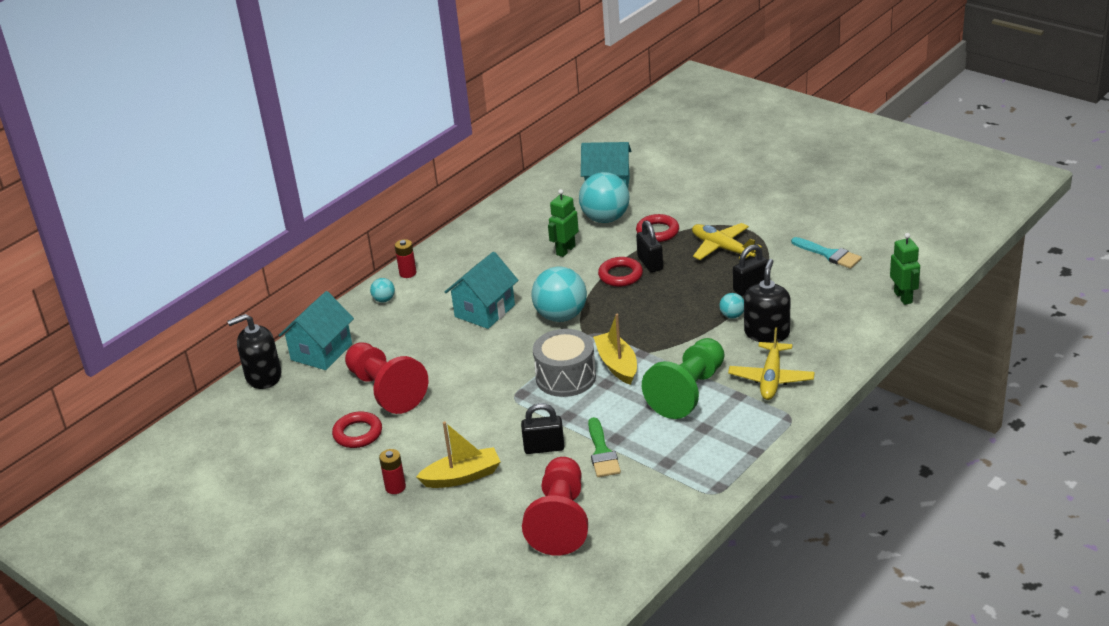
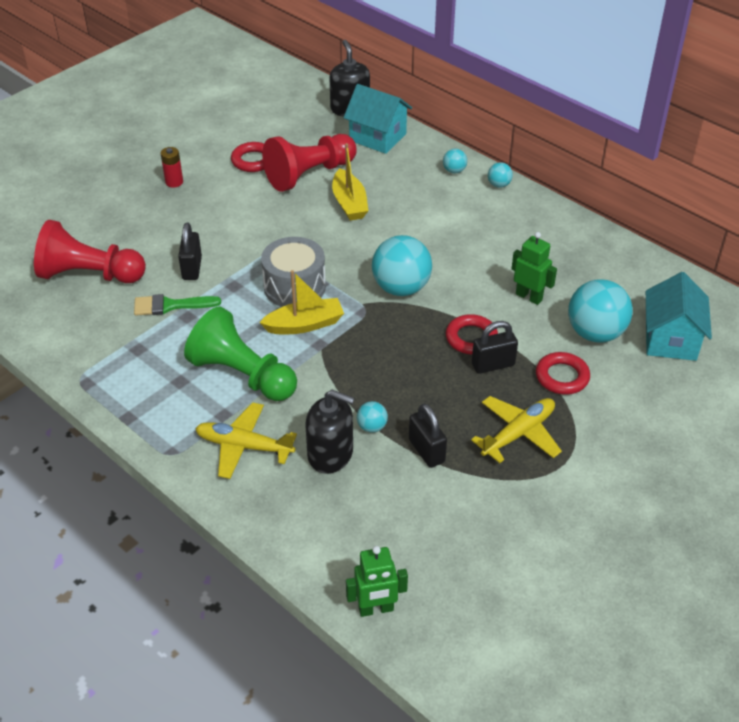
camera: 90 degrees right, 10 degrees up
(408, 273) = (499, 185): red battery -> turquoise ball
(462, 476) = (172, 218): yellow boat -> yellow boat (349, 203)
(484, 311) = (422, 235): turquoise house -> none
(829, 254) = (490, 543): turquoise brush -> none

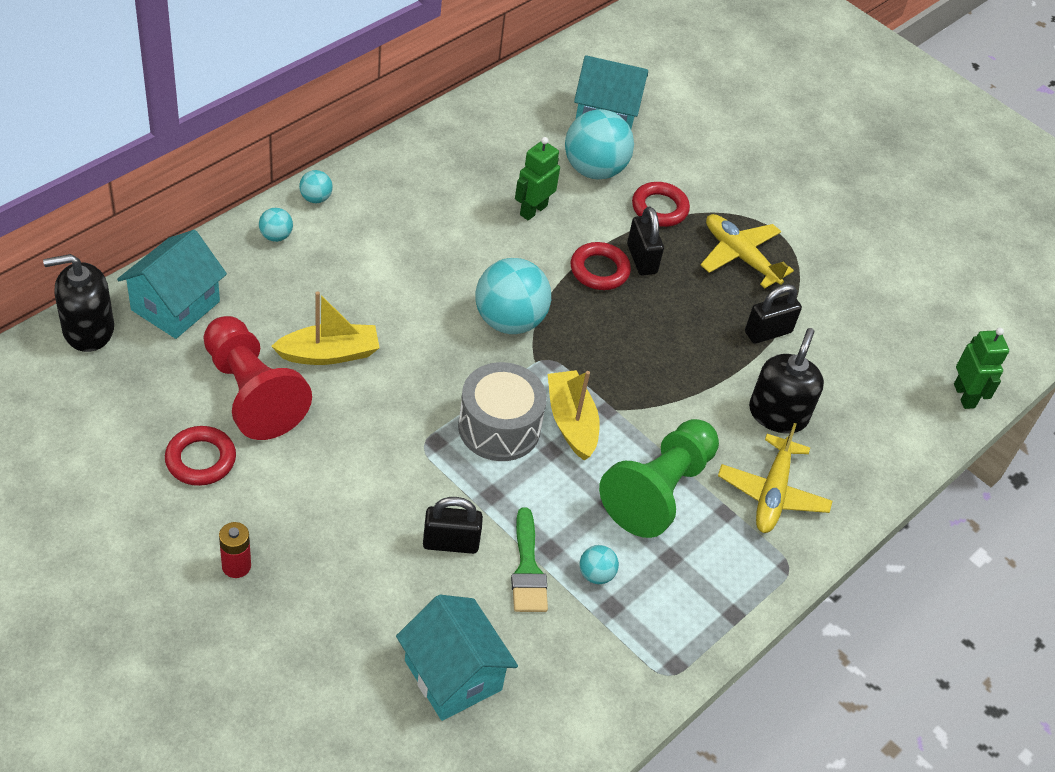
camera: 95 degrees left, 5 degrees up
(89, 275) = (453, 675): red pawn -> turquoise house
(372, 427) = (736, 374): turquoise ball -> turquoise ball (596, 574)

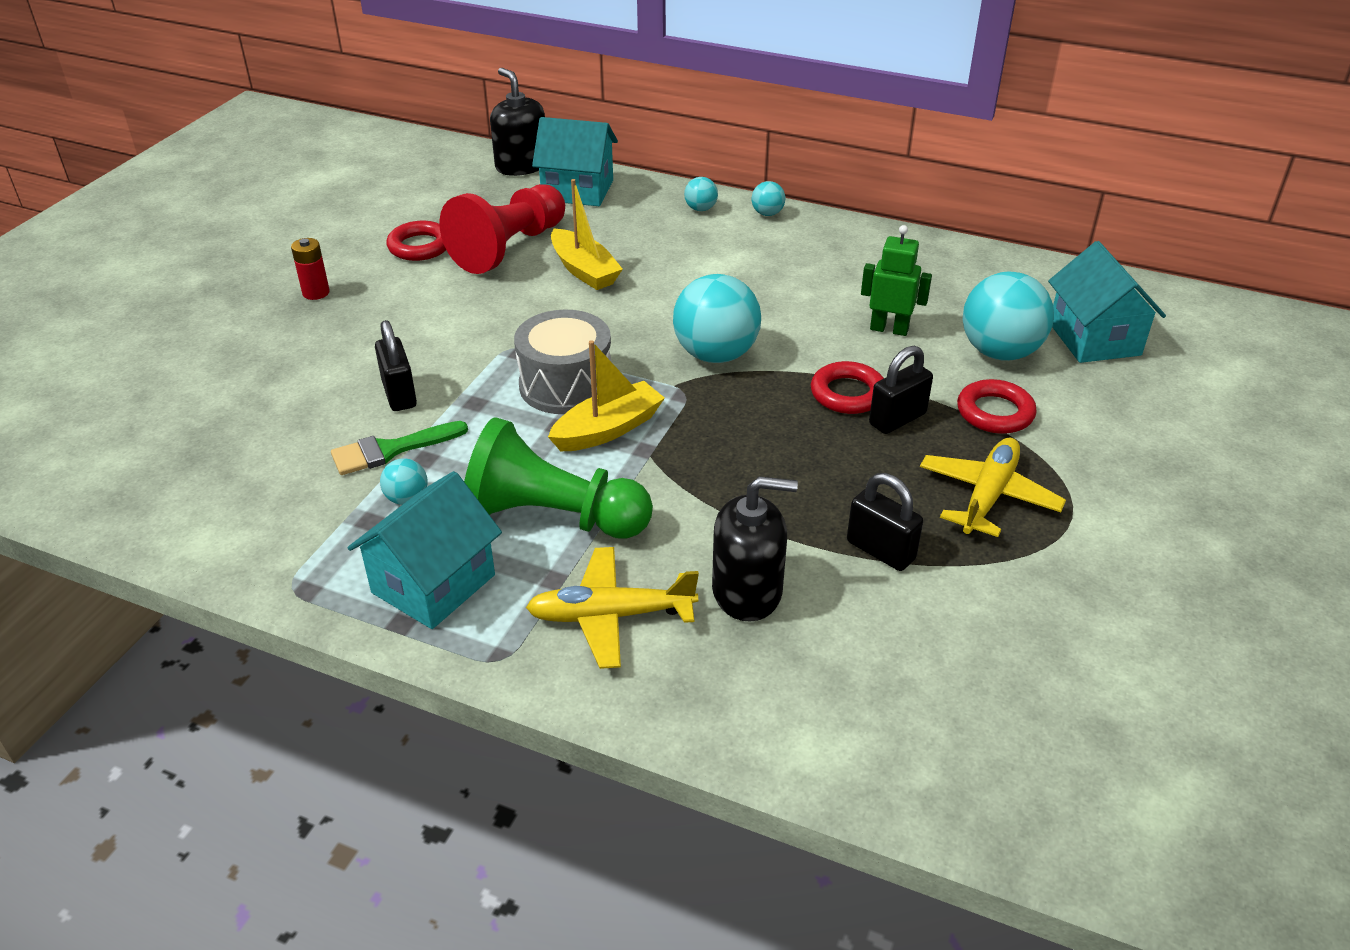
camera: 75 degrees right, 10 degrees down
(453, 675) = (240, 437): turquoise house -> turquoise house (433, 584)
(964, 396) = (951, 798): green robot -> none

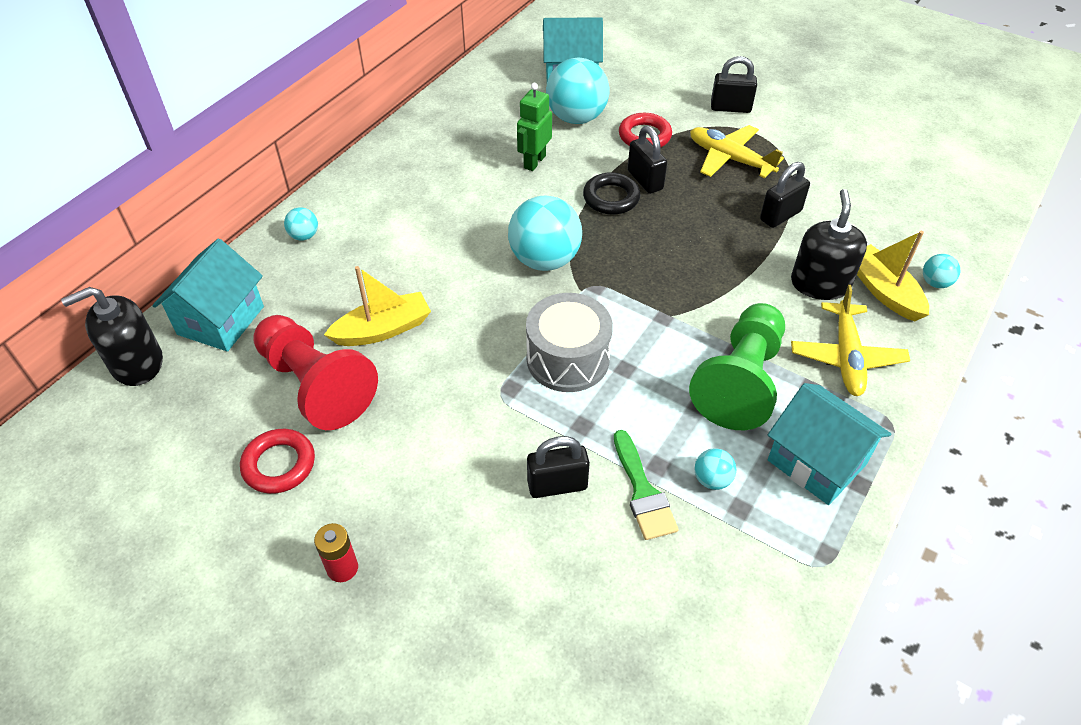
camera: 80 degrees left, 10 degrees up
(608, 429) = (634, 337): yellow boat -> yellow boat (884, 291)
(767, 213) = (333, 195): turquoise ball -> turquoise ball (935, 283)
(848, 394) = (611, 198): red ring -> black ring
(1119, 493) = (730, 108): none -> black padlock

